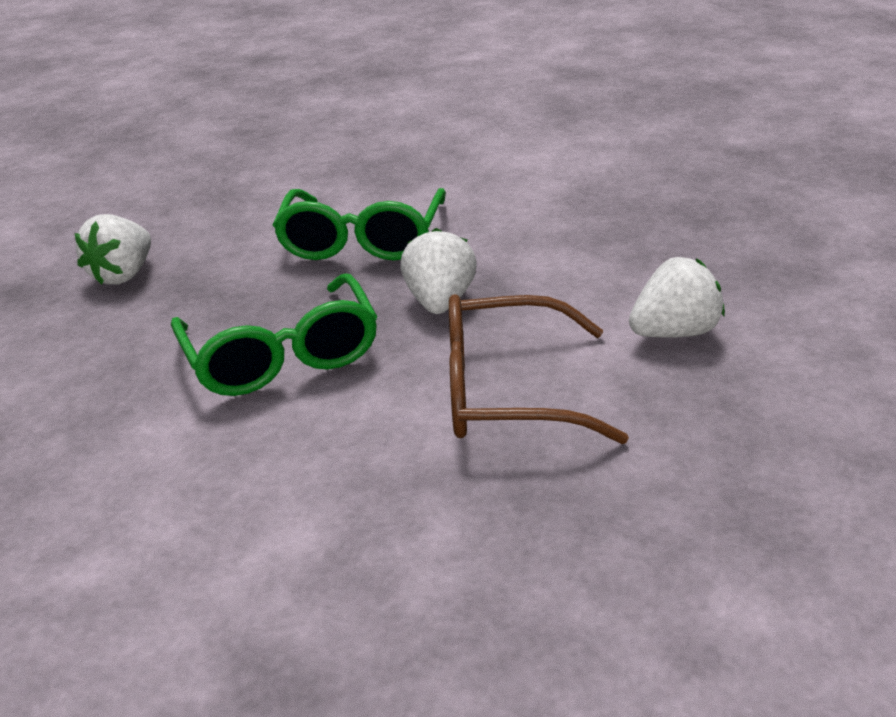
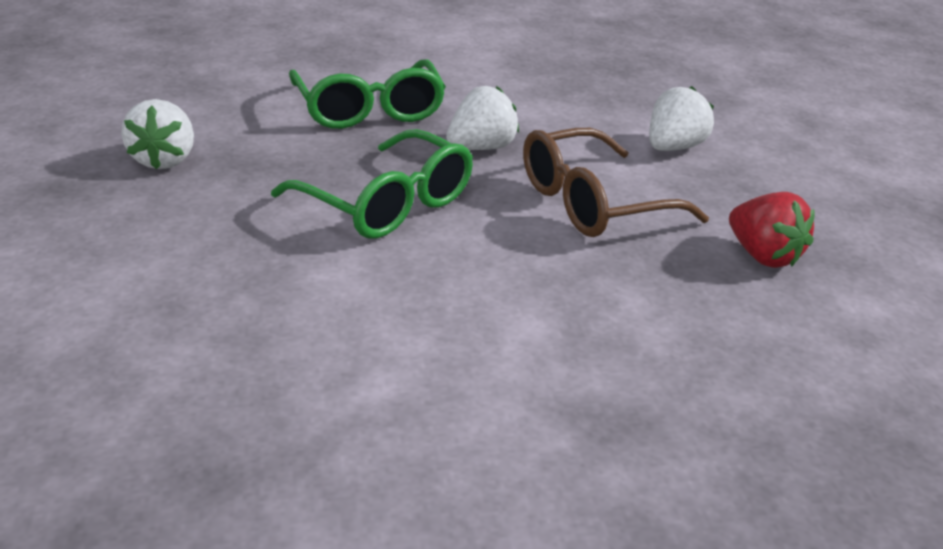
camera: 30 degrees left, 0 degrees up
(440, 302) = (481, 148): white strawberry -> white strawberry turned 75 degrees clockwise
(662, 505) = (763, 256): none -> red strawberry

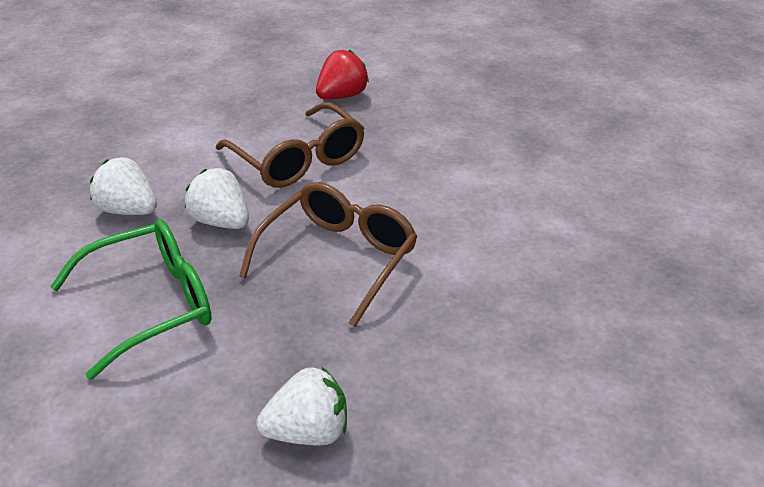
camera: 100 degrees left, 5 degrees up
(386, 203) = (338, 259): green glasses -> brown glasses
(673, 147) = (195, 128): white strawberry -> white strawberry (128, 210)

